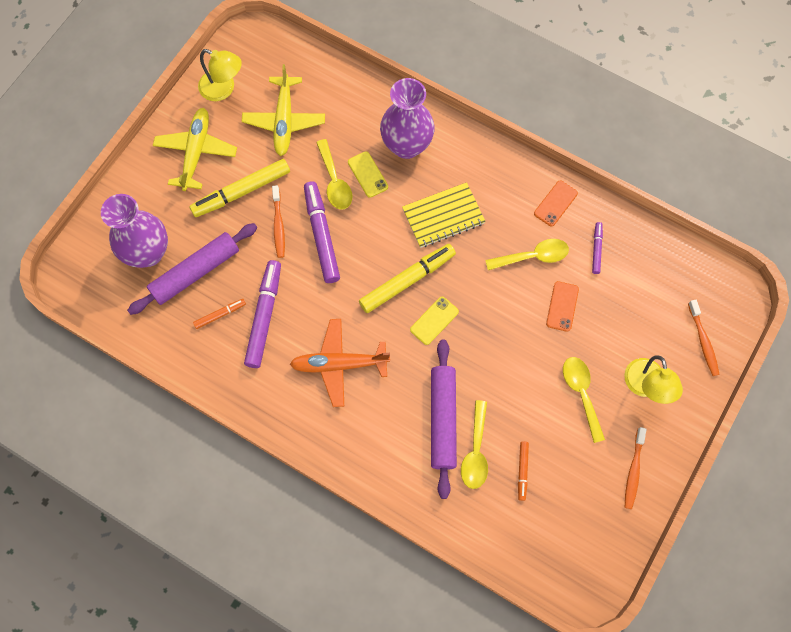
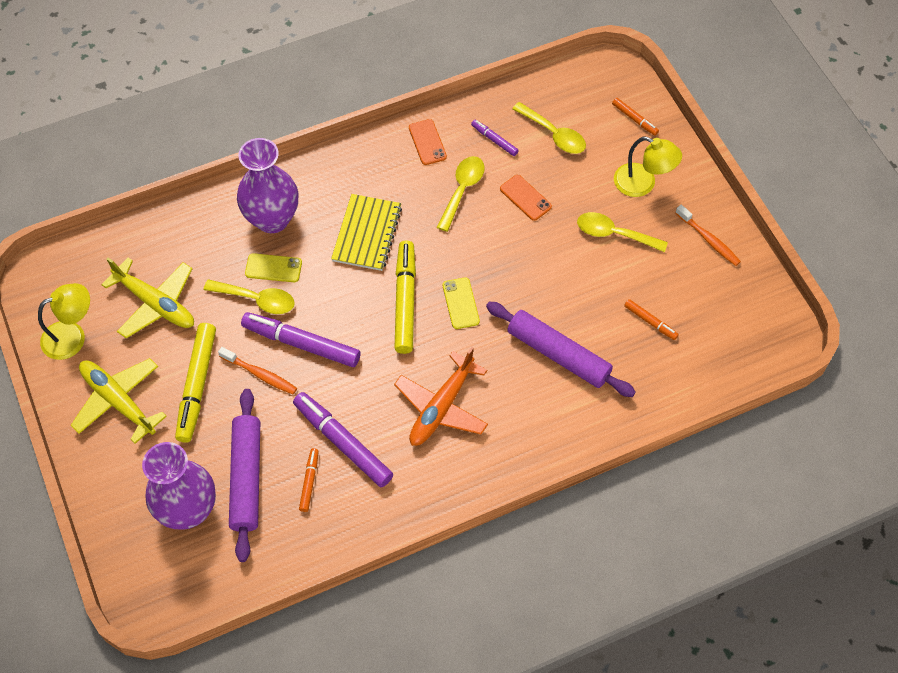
camera: 55 degrees left, 10 degrees down
(475, 452) = (607, 347): yellow spoon -> yellow spoon (554, 134)
(703, 341) = (634, 119): orange toothbrush -> orange marker

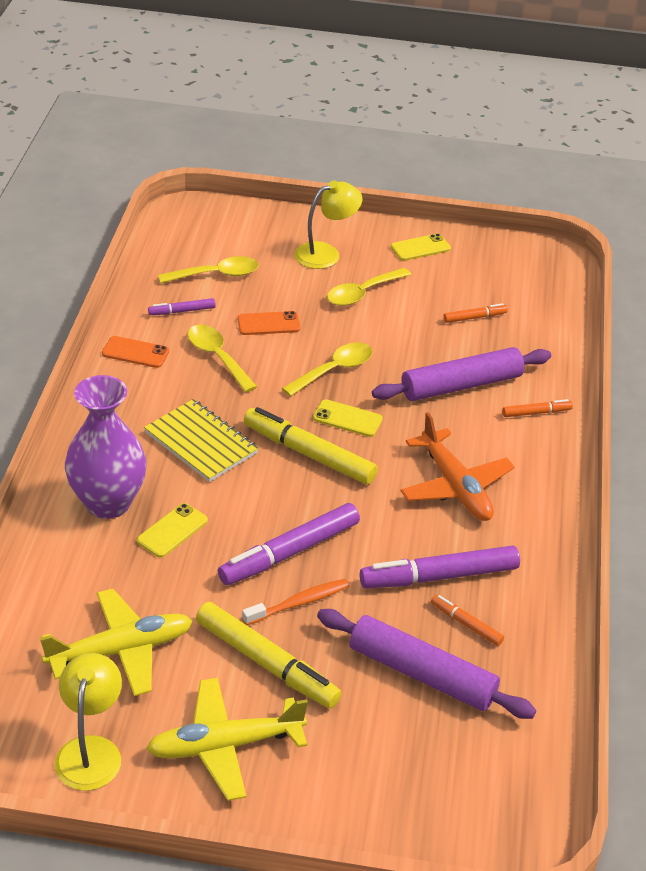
camera: 60 degrees left, 20 degrees down
(188, 510) = (425, 744): purple vase -> none
(257, 300) = (200, 562): yellow spoon -> yellow spoon (334, 370)
(634, 119) = (252, 225): orange marker -> orange marker (536, 413)
(709, 240) = (420, 248): orange toothbrush -> yellow phone

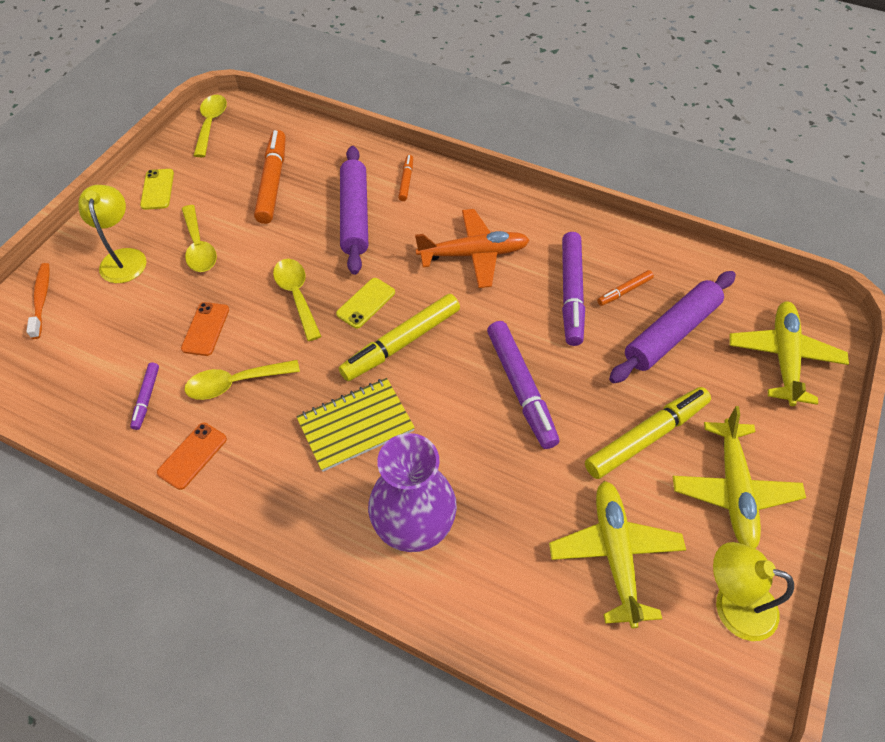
camera: 70 degrees left, 15 degrees up
(172, 531) = (469, 476): yellow phone -> none
(216, 275) = (104, 354): yellow spoon -> yellow spoon (211, 124)
(299, 603) = (581, 396): orange toothbrush -> orange toothbrush (42, 299)
(433, 790) = (783, 357): none -> yellow plane
(474, 317) = (273, 182): orange marker -> orange marker, size x2.00

